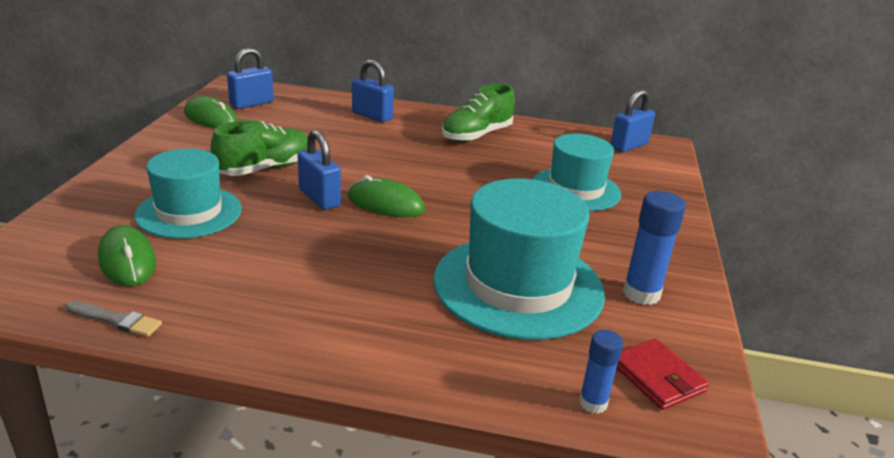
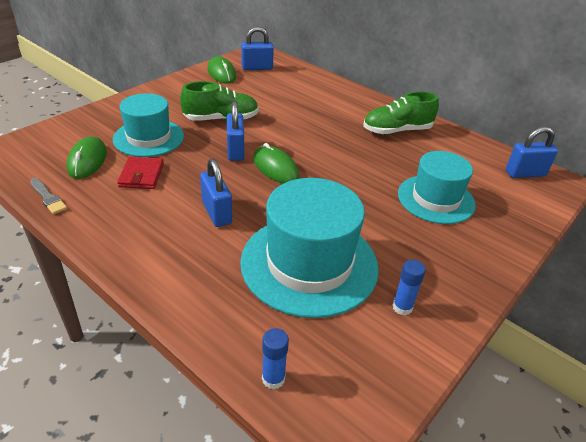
camera: 30 degrees right, 10 degrees up
(372, 116) = (331, 95): blue padlock -> blue padlock (217, 212)
(641, 294) = (402, 307): blue glue stick -> blue glue stick, size x0.62
(657, 377) = (344, 382): red wallet -> red wallet (141, 175)

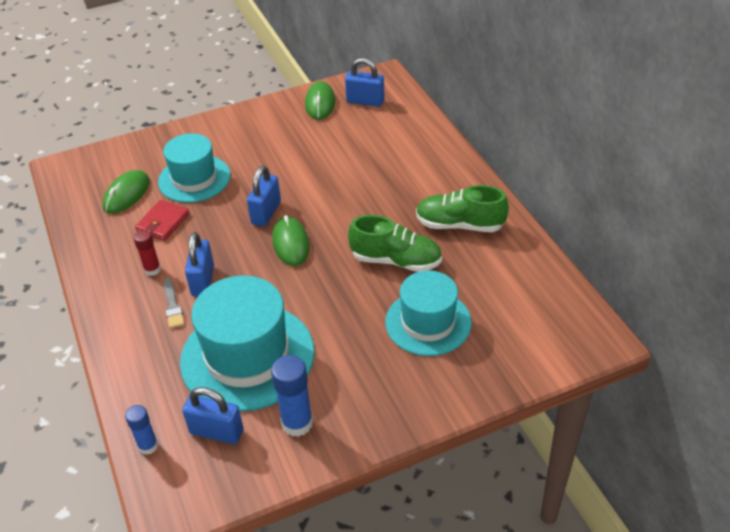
camera: 30 degrees right, 5 degrees up
(48, 197) = (75, 228): grey brush -> grey brush (172, 305)
(158, 215) = (152, 270): none -> red glue stick
(221, 119) = (278, 169): green shoe -> green shoe (396, 260)
(402, 307) = (297, 423): blue glue stick -> blue glue stick, size x1.60
(525, 173) = (564, 318): blue padlock -> blue padlock (216, 432)

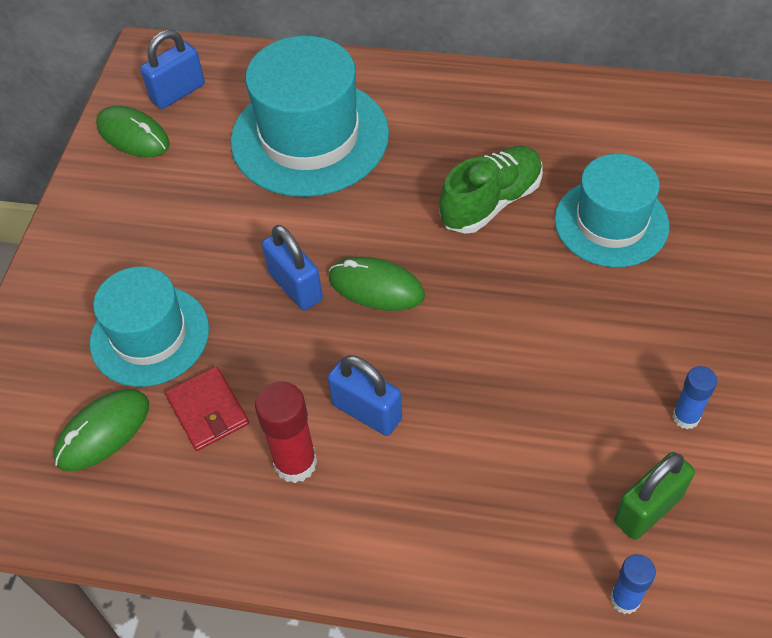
camera: 55 degrees left, 10 degrees up
(126, 194) = (103, 432): green mouse -> green mouse turned 75 degrees clockwise
(152, 270) = (295, 463): red glue stick -> red glue stick, size x1.60
(172, 305) = (387, 467): grey brush -> none
(216, 432) = (648, 509): blue padlock -> green padlock
(247, 356) = (542, 420): turquoise hat -> turquoise hat (309, 137)
(297, 423) = (685, 417): blue glue stick -> blue glue stick, size x0.62
(460, 225) = (479, 120): green shoe -> none

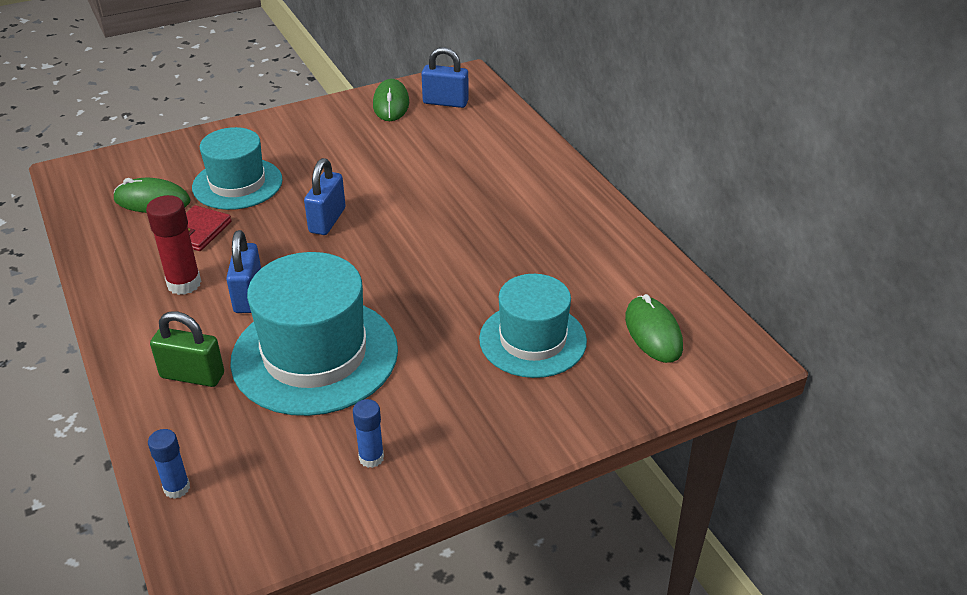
camera: 50 degrees right, 15 degrees down
(309, 137) = (464, 168): turquoise hat -> turquoise hat (315, 355)
(376, 287) = (358, 254): green mouse -> green mouse (653, 332)
(491, 202) = (490, 272): green shoe -> none
(648, 509) = (267, 470): green padlock -> green padlock (192, 375)

